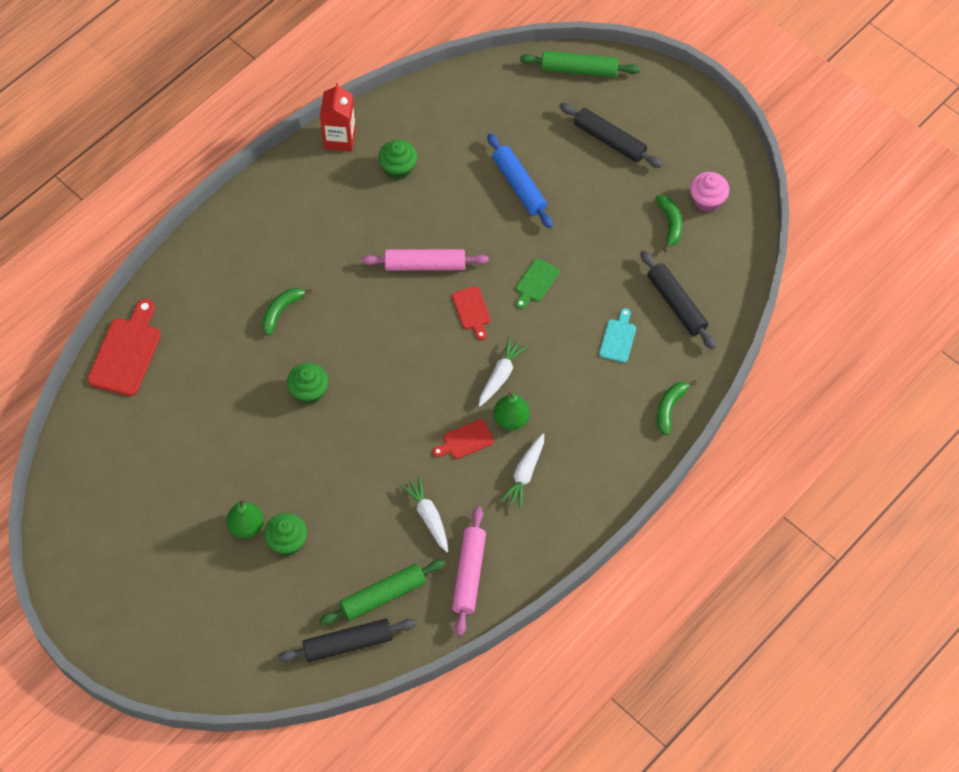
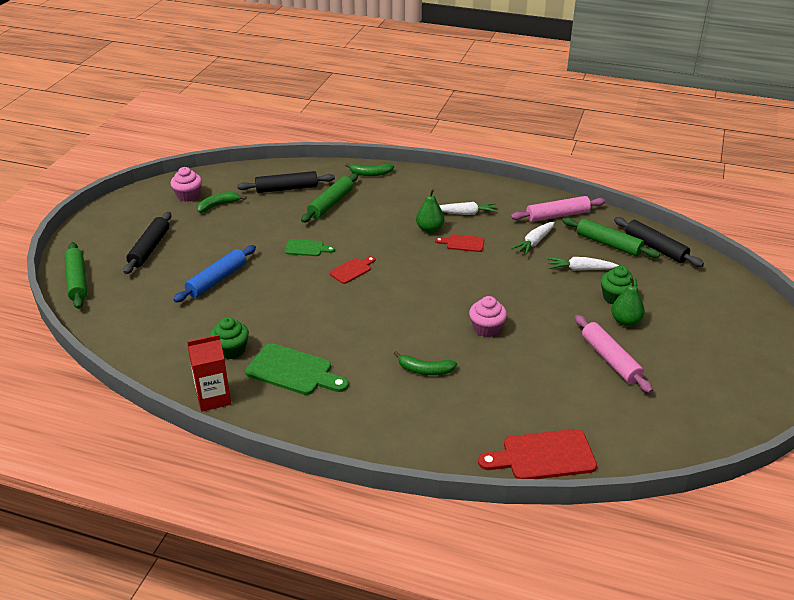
camera: 115 degrees left, 25 degrees down
(309, 391) = (486, 328): green cupcake -> pink cupcake
(340, 207) = (293, 371): none -> green cutting board
(425, 265) = (325, 305): pink rolling pin -> pink rolling pin (610, 359)
(465, 440) = (463, 243): red cutting board -> red cutting board turned 150 degrees clockwise
(500, 375) = (398, 243): white carrot -> white carrot (580, 269)
(618, 338) = (331, 204): turquoise cutting board -> green rolling pin
(676, 304) = (286, 188): black rolling pin -> black rolling pin turned 45 degrees clockwise

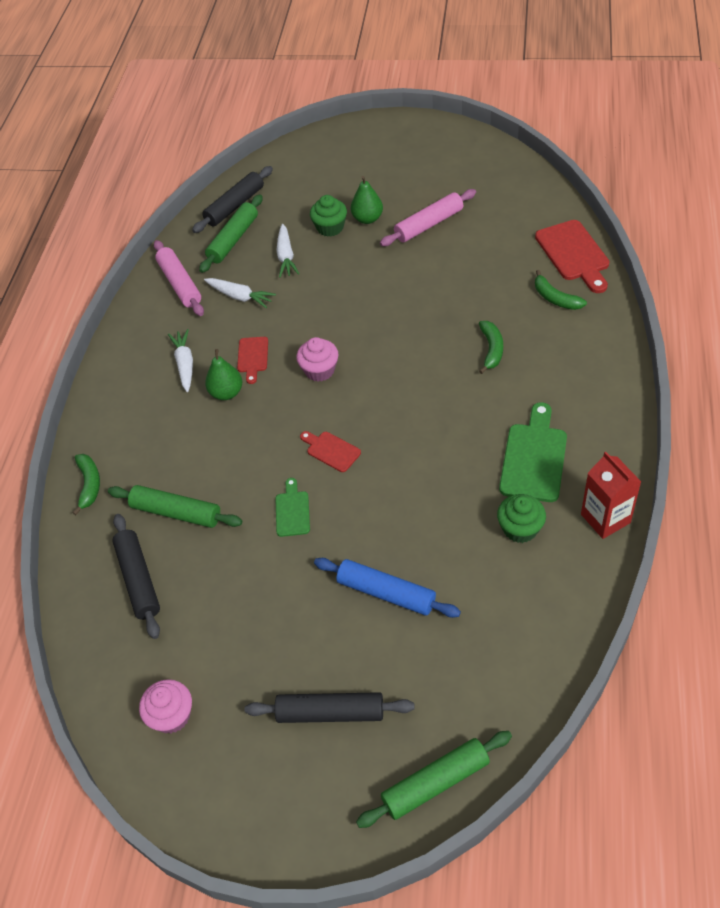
camera: 95 degrees left, 15 degrees up
(218, 205) = (196, 659): green banana -> green banana (555, 298)
(486, 328) = (409, 314): pink cupcake -> pink cupcake (319, 370)

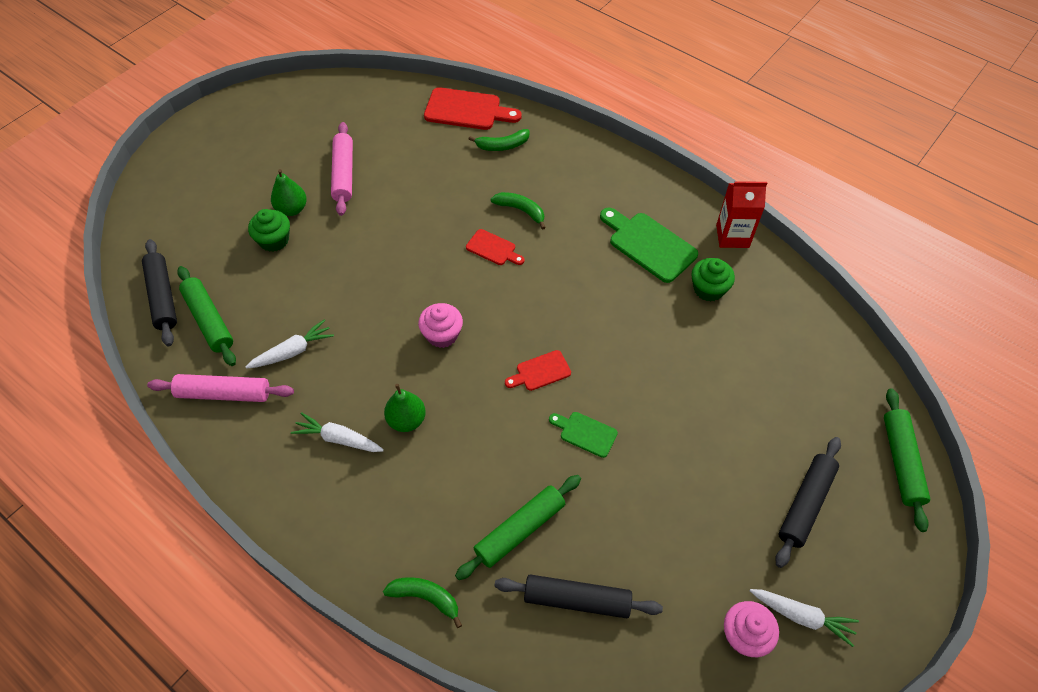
camera: 65 degrees left, 5 degrees up
(252, 357) = (380, 378): red cutting board -> red cutting board (493, 248)
(286, 256) = (276, 290): white carrot -> white carrot (802, 616)
(386, 592) = (713, 406): blue rolling pin -> none

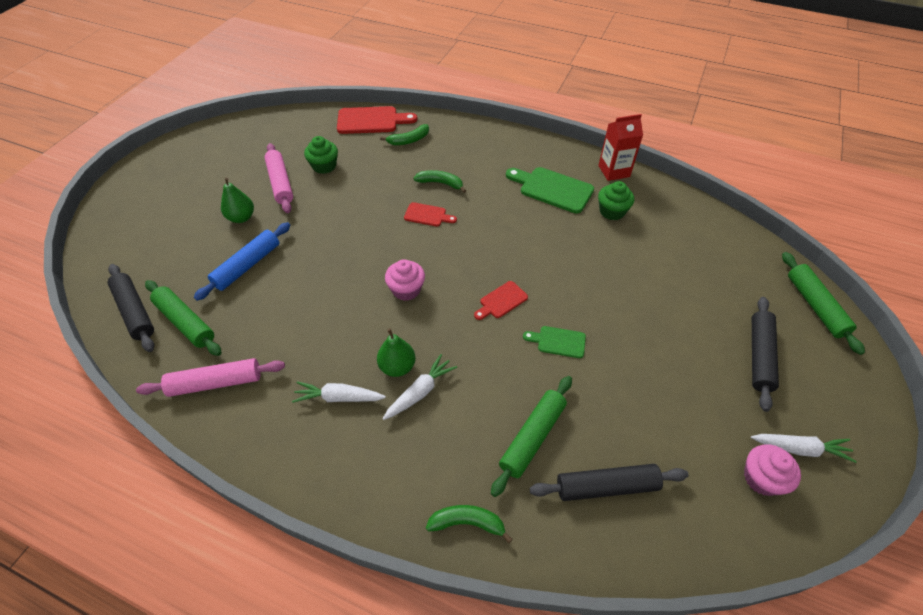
camera: 15 degrees left, 5 degrees down
(274, 240) = (231, 245): green cupcake -> green cupcake (324, 166)
(285, 269) = (247, 266): none -> blue rolling pin
(293, 351) = (273, 331): white carrot -> white carrot (420, 392)

